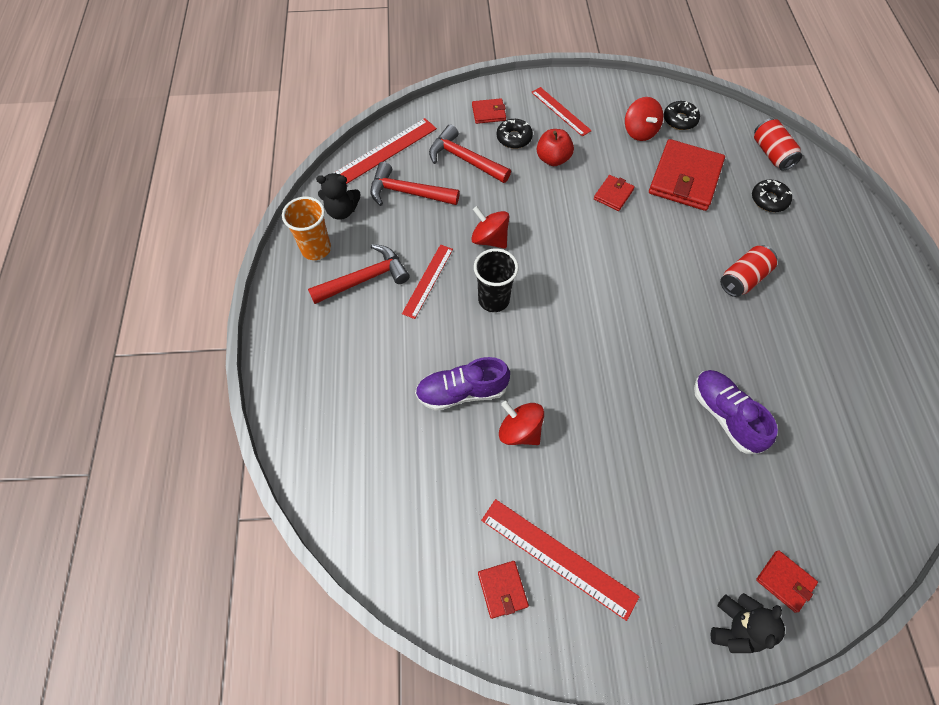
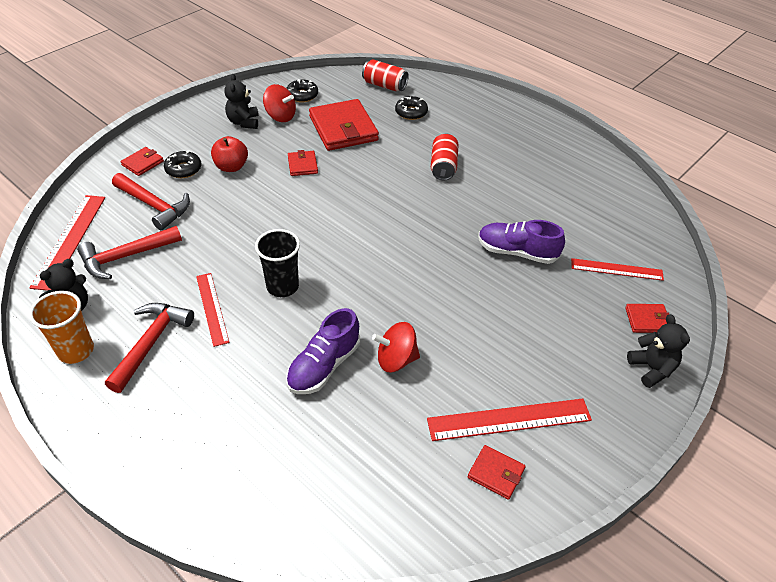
camera: 45 degrees left, 15 degrees down
(464, 159) = (154, 206): red hammer -> red hammer turned 135 degrees counterclockwise
(490, 239) = (235, 248): red spinning top -> none
(560, 111) = (204, 133): red ruler -> red ruler (616, 269)
(602, 119) = (244, 122): none -> black teddy bear

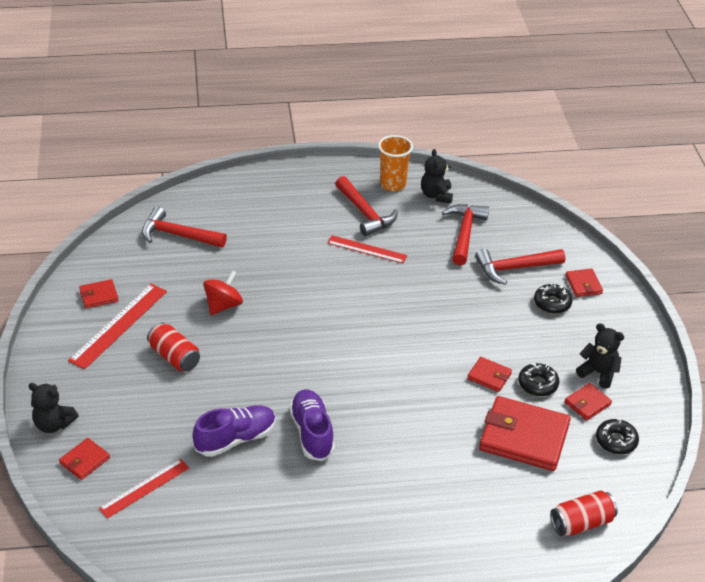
camera: 130 degrees right, 5 degrees down
(70, 240) = (511, 216): red ruler -> none
(231, 167) = (529, 332): red apple -> none
(280, 116) = (587, 403): red spinning top -> red wallet
(282, 287) = (350, 289): black cup -> none
(324, 366) = (258, 272): purple shoe -> purple shoe (312, 433)
(335, 482) = (177, 235): none -> red hammer
(411, 112) = (506, 510): black donut -> black donut (537, 384)
(443, 166) = (392, 472): red can -> red can (174, 357)

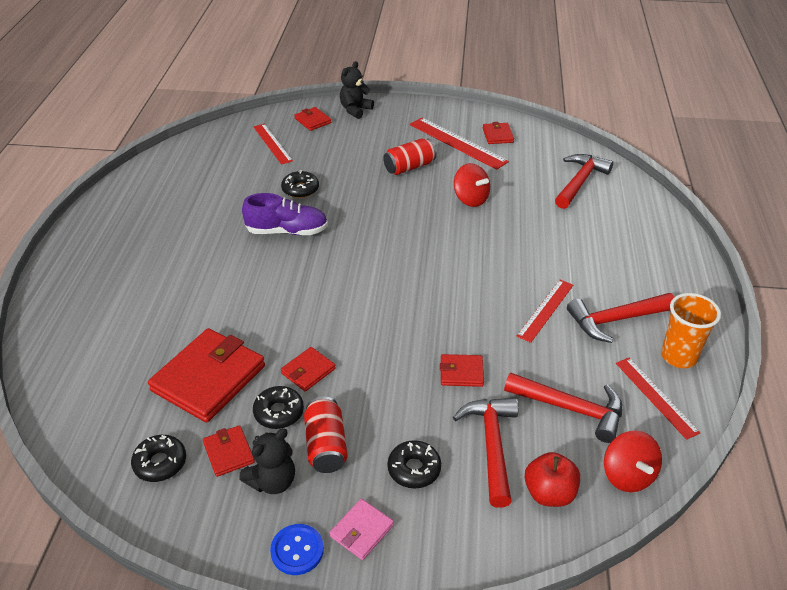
camera: 105 degrees right, 0 degrees up
(236, 439) = (300, 189): purple shoe -> black donut
(436, 195) = (656, 397): black teddy bear -> red ruler
(509, 208) = (627, 475): none -> red spinning top
(539, 240) = (549, 493): none -> red apple
(581, 523) = (76, 395): red can -> red can (326, 446)
(583, 284) = (444, 520): red wallet -> red wallet (461, 372)
(611, 321) = (361, 531): none -> pink wallet
(641, 348) = (297, 550): none -> blue button

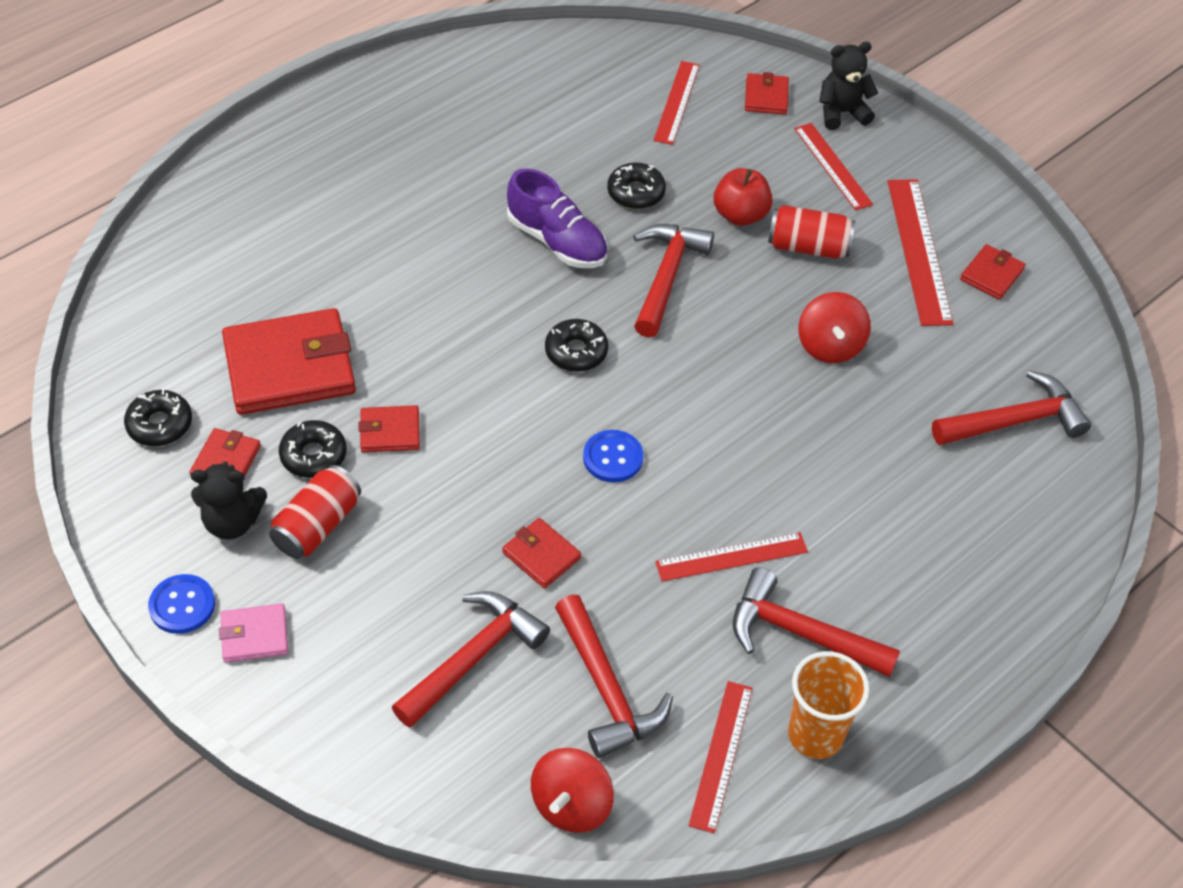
camera: 40 degrees right, 10 degrees up
(361, 215) = (666, 276): none -> red hammer
(378, 131) = (833, 166): none -> red ruler
(414, 469) = (370, 617): black donut -> black donut (576, 352)
(437, 305) = (613, 458): none -> blue button
(549, 493) = (468, 752): red apple -> red apple (740, 215)

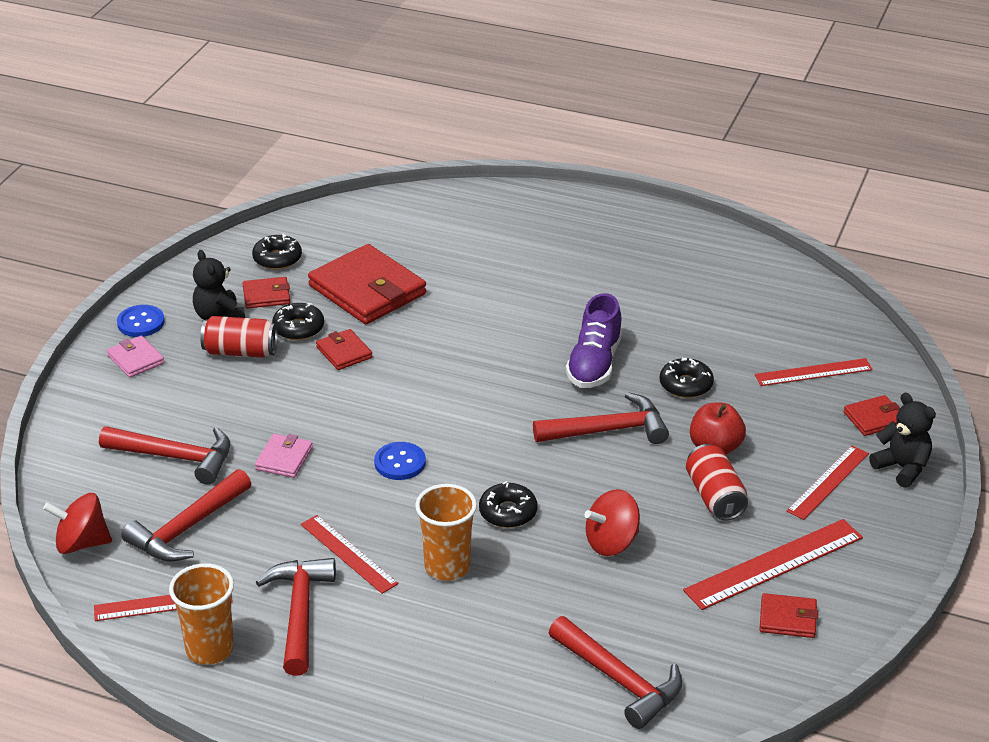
camera: 65 degrees right, 15 degrees down
(541, 555) = (284, 458): red wallet -> pink wallet
(576, 352) = (489, 410): black donut -> black donut (508, 512)
(796, 483) = (447, 567): none -> orange cup

